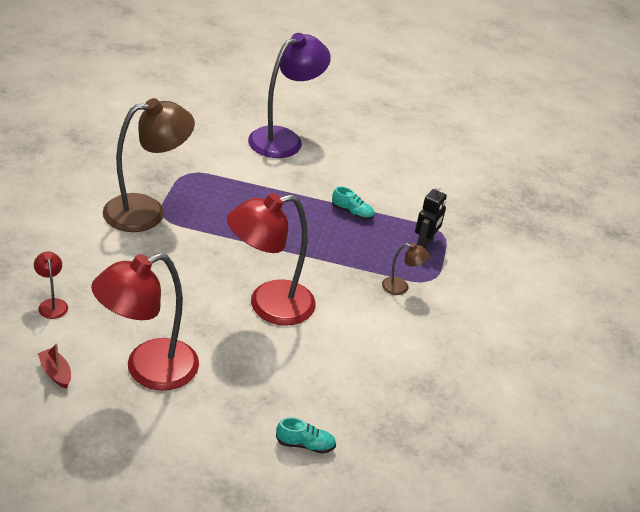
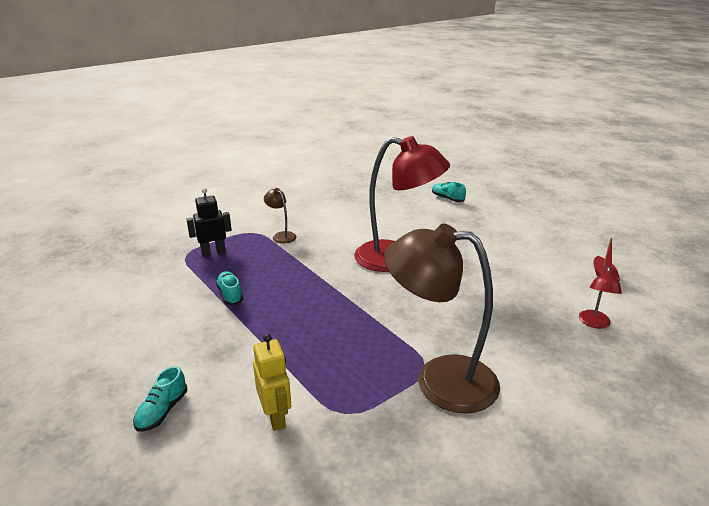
camera: 135 degrees left, 10 degrees down
(148, 370) = (526, 255): red lamp -> none
(222, 157) = (276, 417): none -> yellow robot
(284, 139) = (162, 411): purple lamp -> turquoise shoe

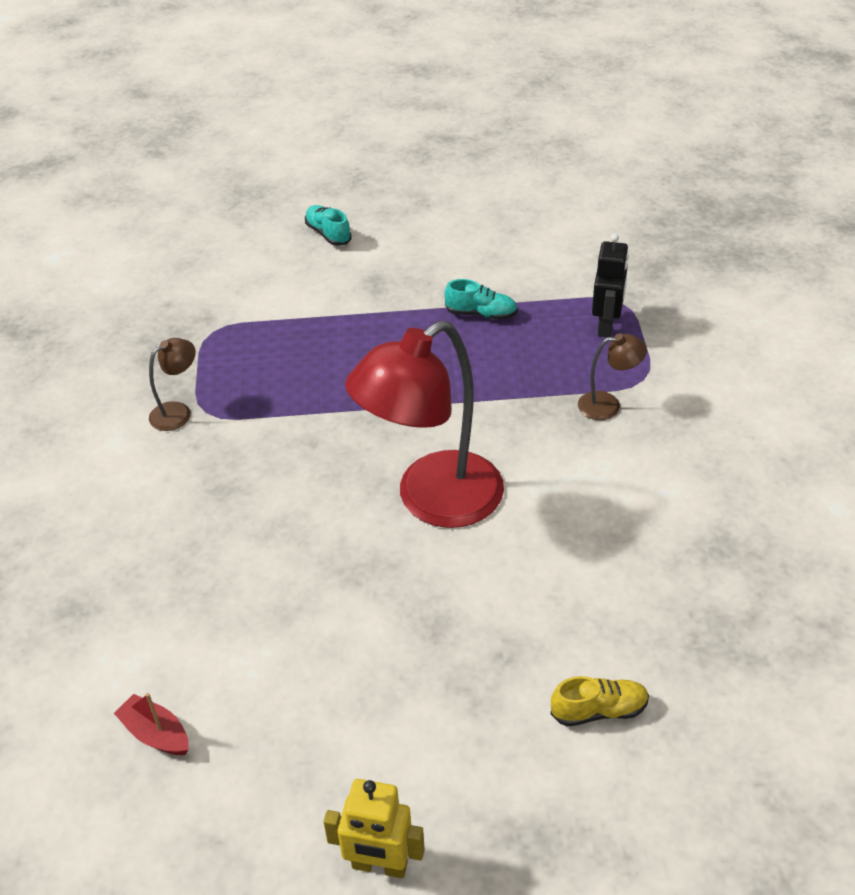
camera: 125 degrees right, 15 degrees up
(276, 417) = (252, 291): yellow robot -> yellow robot (379, 866)
(439, 380) = (178, 412): brown lamp -> brown lamp, size x0.43
(447, 198) = (599, 710): turquoise shoe -> yellow shoe
(594, 323) = (98, 617): red lamp -> none

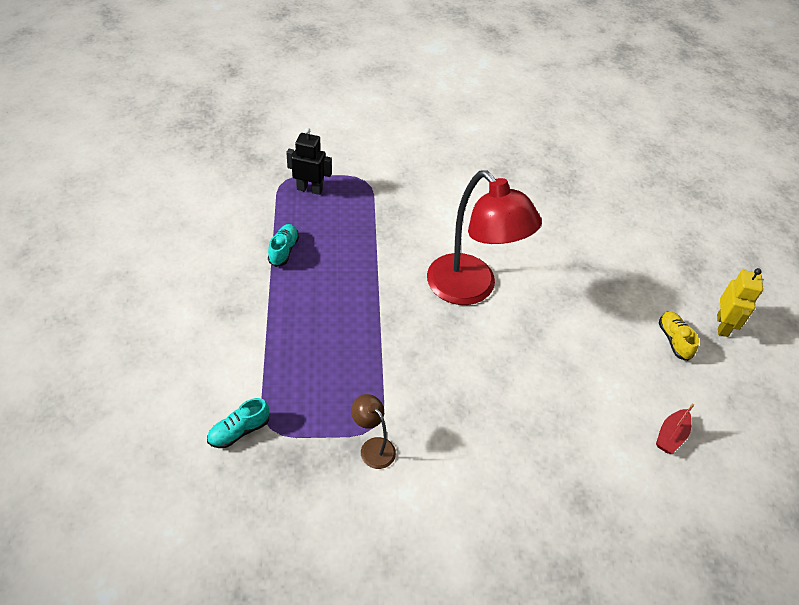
camera: 95 degrees left, 5 degrees up
(328, 234) = (147, 342): turquoise shoe -> turquoise shoe (239, 431)
(599, 710) = (614, 232): yellow shoe -> yellow shoe (674, 340)
(608, 405) = (387, 199): brown lamp -> none

